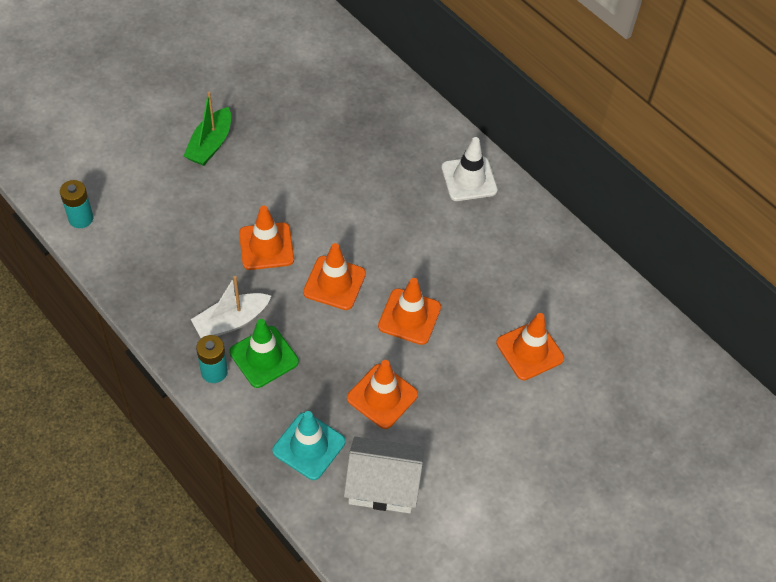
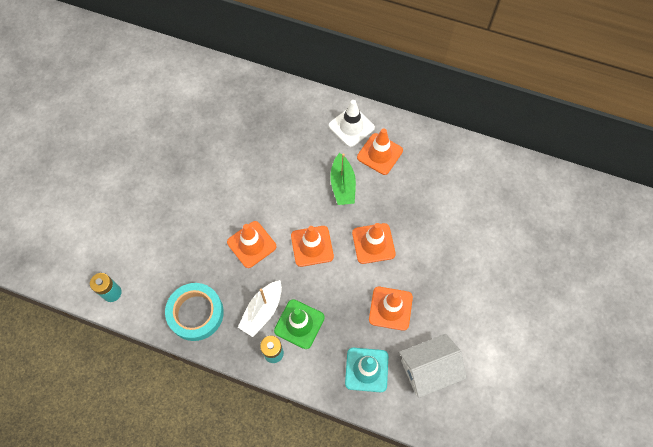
camera: 25 degrees left, 10 degrees up
(156, 285) = (196, 313): none -> turquoise tape
(210, 144) = (167, 190): green boat -> green boat (342, 185)
(529, 350) = (459, 225): orange traffic cone -> orange traffic cone (379, 154)

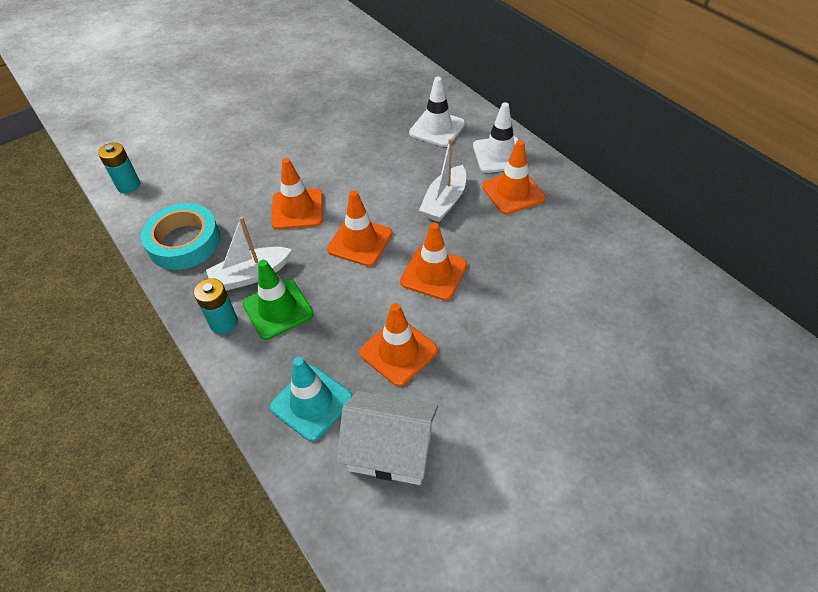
camera: 35 degrees right, 15 degrees down
(295, 124) = (437, 128): none -> white traffic cone
(342, 185) = (444, 202): green boat -> white boat

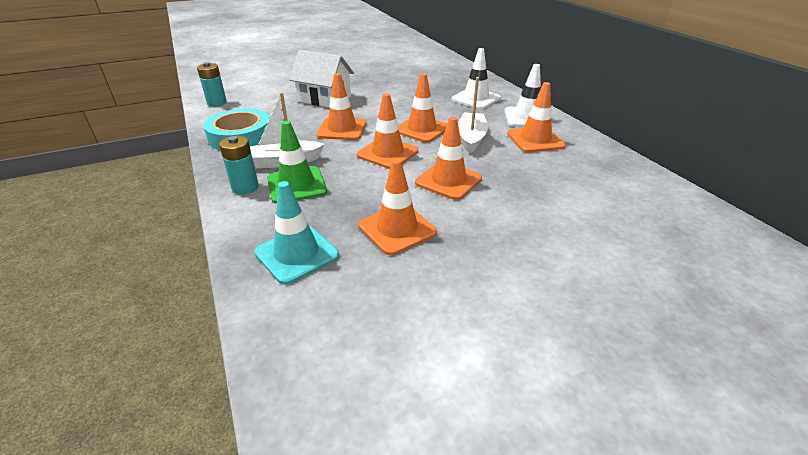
camera: 10 degrees right, 15 degrees down
(387, 194) = (421, 129): none -> orange traffic cone
(390, 450) = (361, 305): white house -> white house (324, 99)
(444, 202) = (471, 138): white boat -> white boat turned 150 degrees clockwise

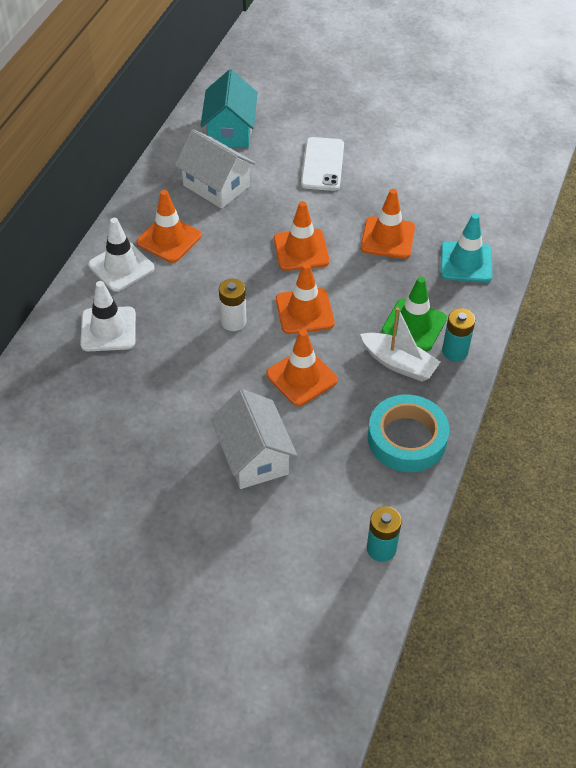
camera: 135 degrees left, 15 degrees up
(421, 129) = (233, 321): orange traffic cone -> white battery
(471, 138) = (214, 278): white boat -> none
(556, 253) = (322, 164): none -> white phone
(582, 181) = (216, 186): none -> white house
(675, 226) = (230, 131): none -> turquoise house

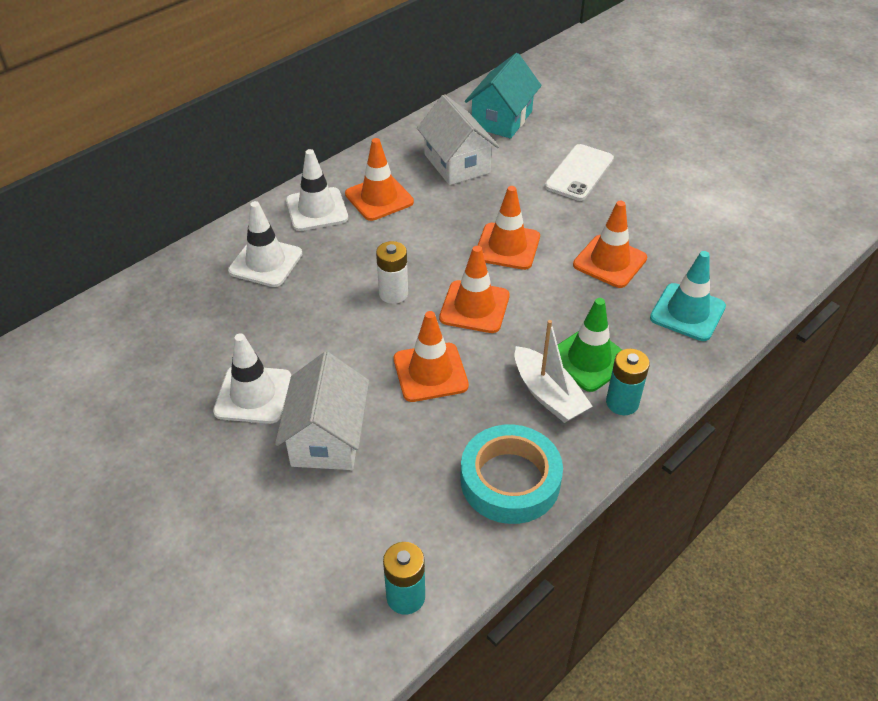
camera: 25 degrees right, 5 degrees down
(173, 445) = (253, 395): none -> white traffic cone

